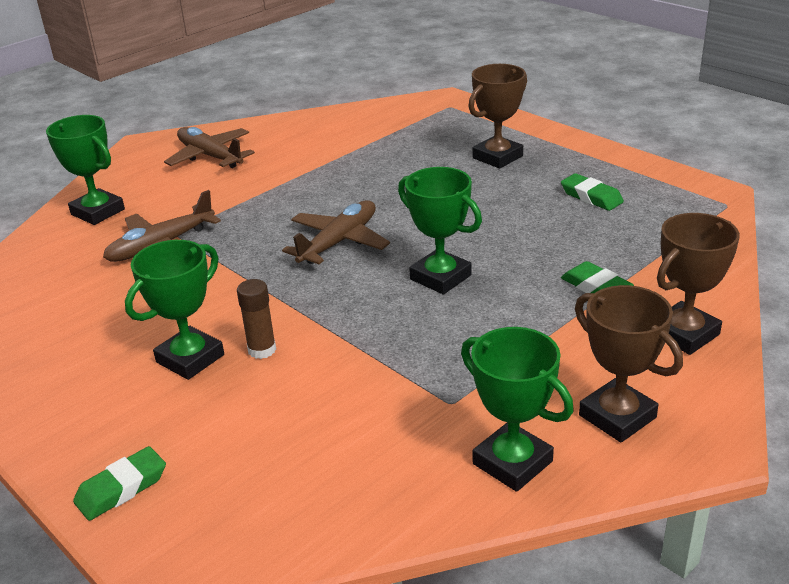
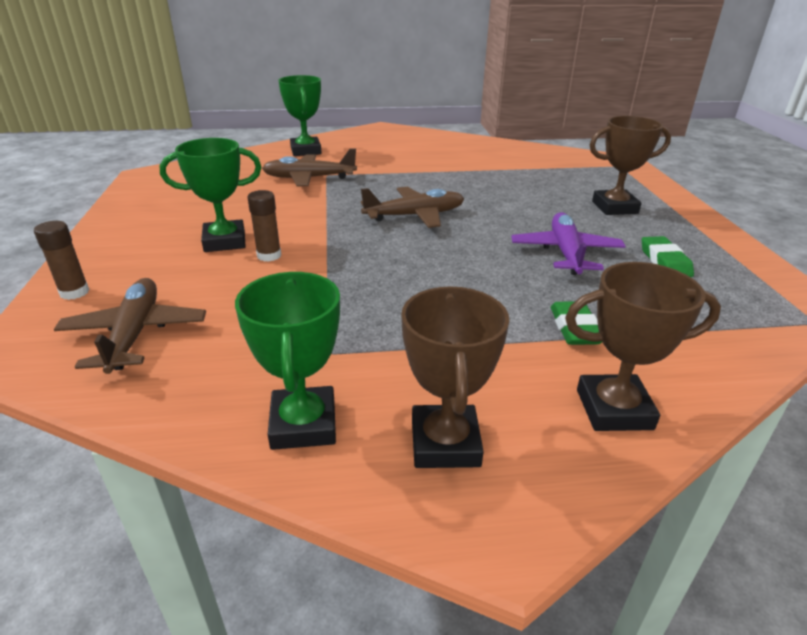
camera: 35 degrees right, 0 degrees up
(121, 488) = (74, 292): green eraser -> brown glue stick
(210, 156) = (410, 144): brown plane -> brown plane (135, 333)
(440, 277) = (452, 265): green trophy -> none
(512, 222) = (565, 252): none -> purple plane

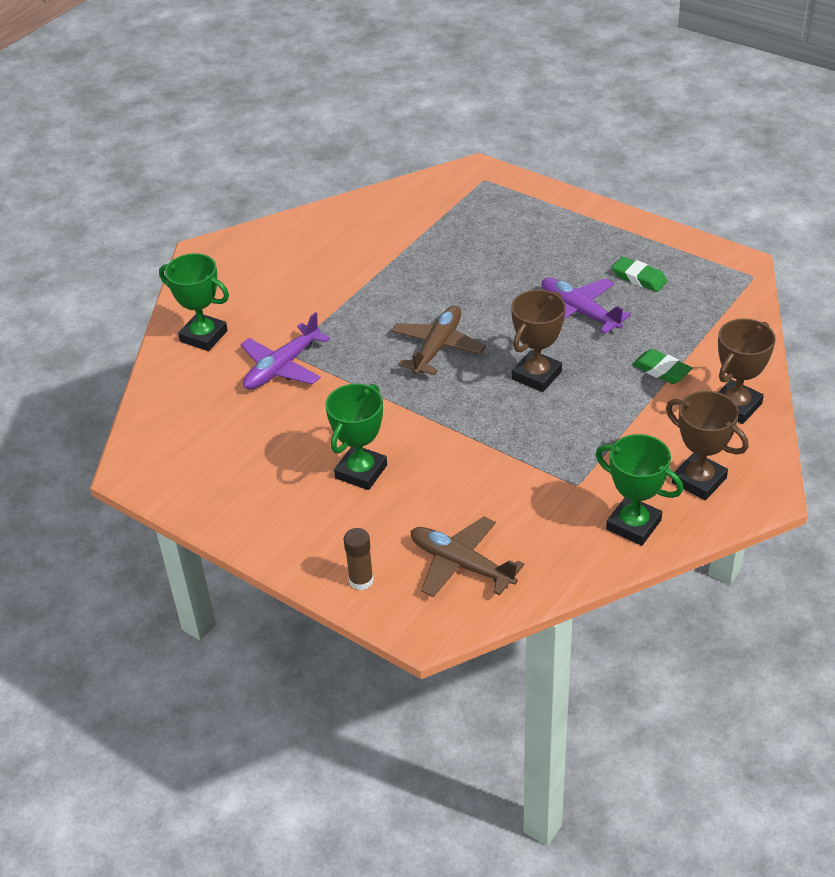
camera: 45 degrees left, 10 degrees up
(269, 255) = (415, 457): brown glue stick -> none
(309, 178) = (282, 367): brown plane -> purple plane
(614, 207) = (546, 239): brown trophy -> brown trophy (536, 375)

